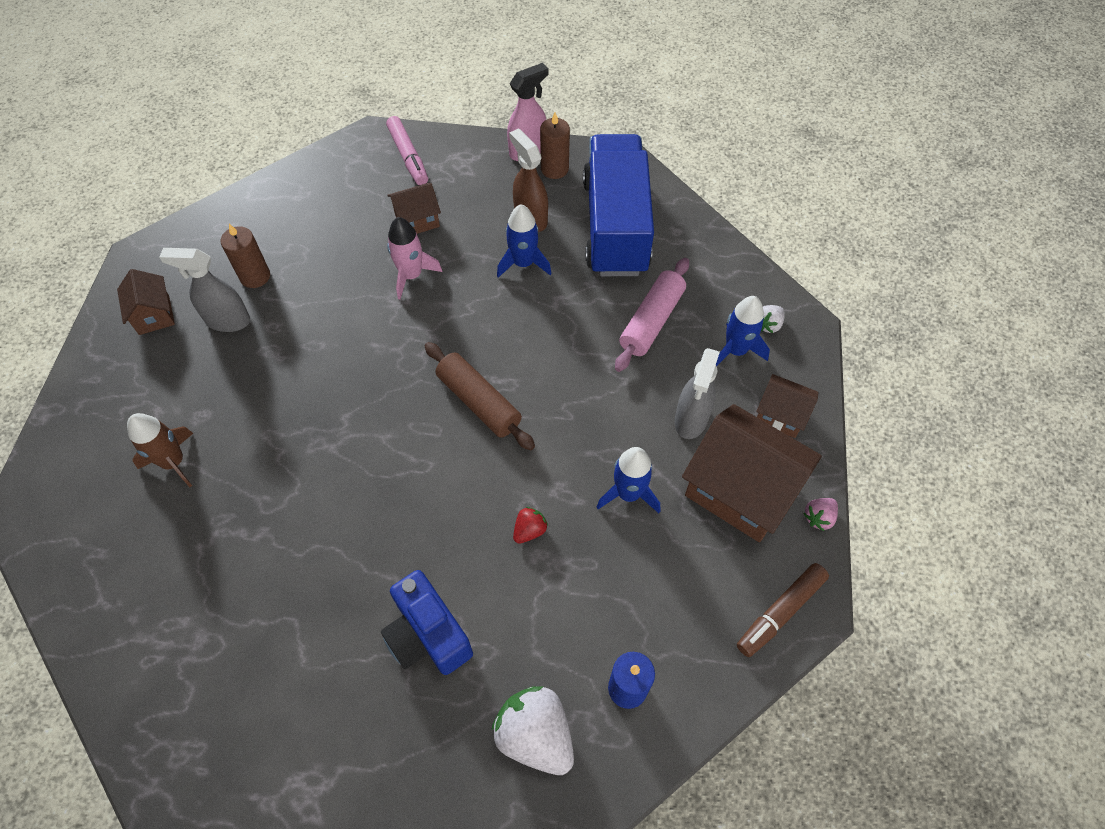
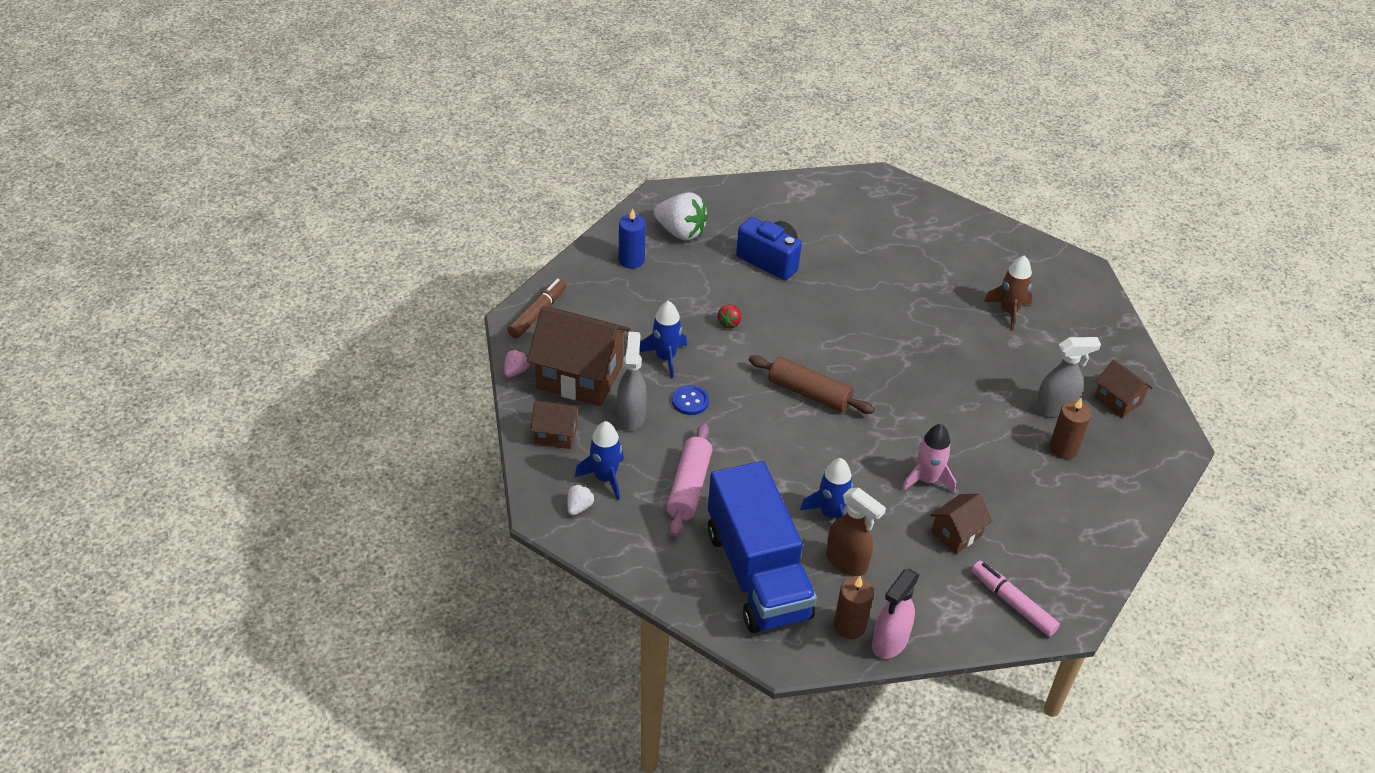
camera: 160 degrees right, 15 degrees down
(618, 423) = (690, 401): none -> blue button

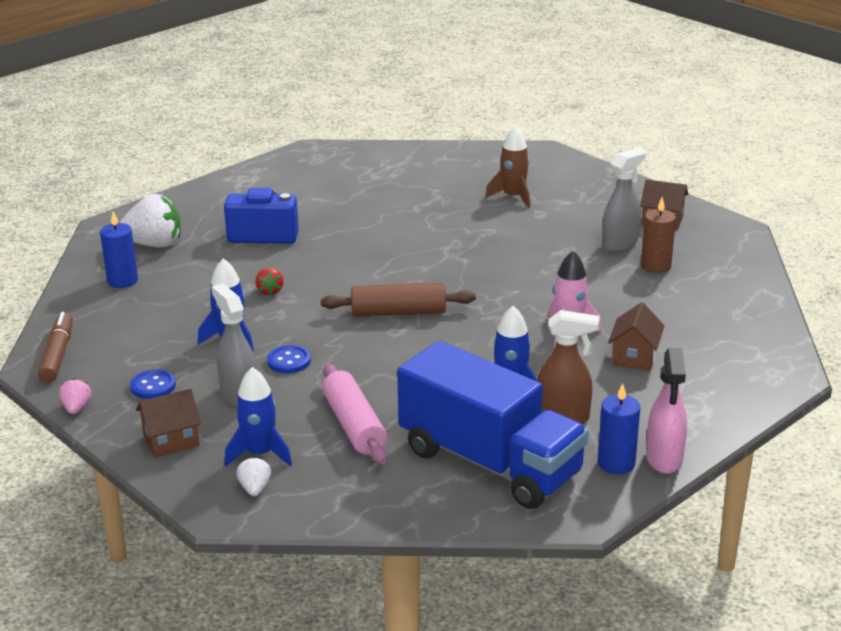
camera: 30 degrees left, 15 degrees down
(579, 376) = (153, 386): brown house -> blue button
(849, 626) = (616, 463): brown candle -> blue candle
(1013, 603) = (734, 384): pink marker -> none

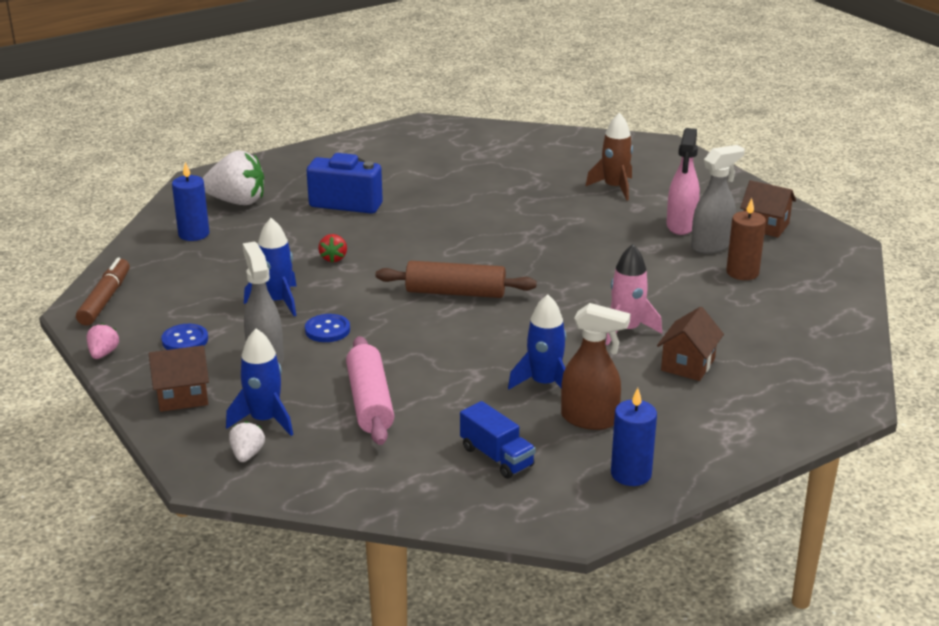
camera: 10 degrees right, 0 degrees up
(490, 462) = (496, 457): blue truck -> blue truck, size x0.41
(664, 459) = (684, 476): pink spray bottle -> pink spray bottle (681, 226)

